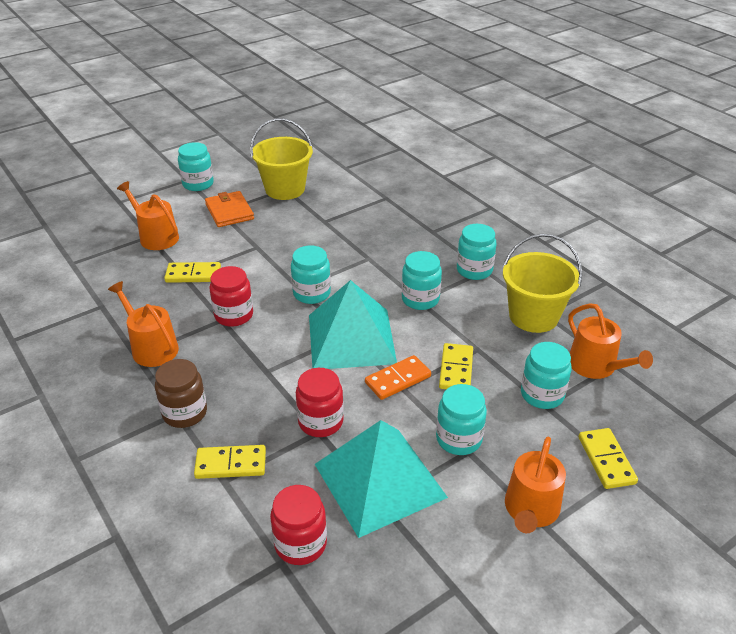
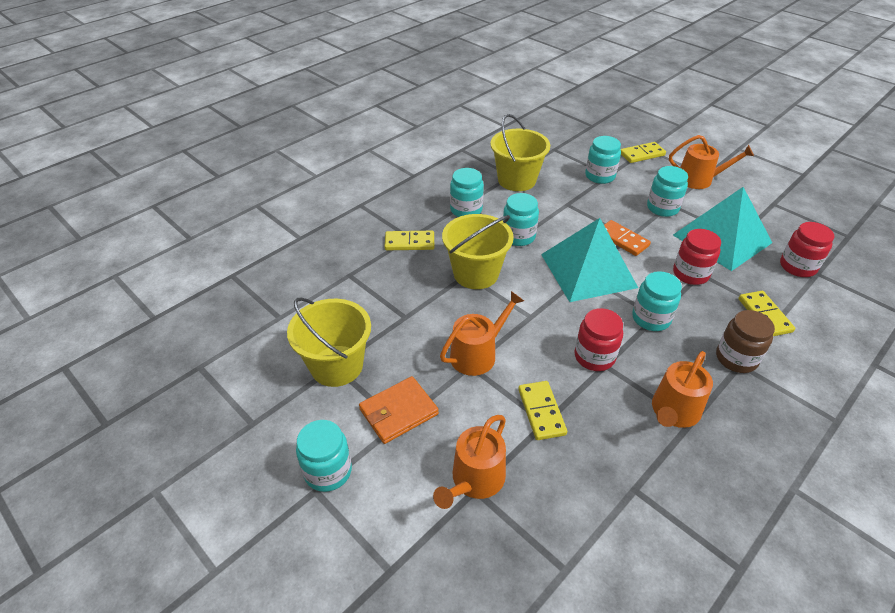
camera: 100 degrees left, 5 degrees up
(311, 293) = (537, 305): turquoise jar -> turquoise jar (651, 318)
(368, 264) = (476, 273): none -> yellow bucket
(456, 369) = (595, 213): yellow domino -> yellow domino (409, 242)
(596, 366) = (560, 155): orange watering can -> orange watering can (477, 354)

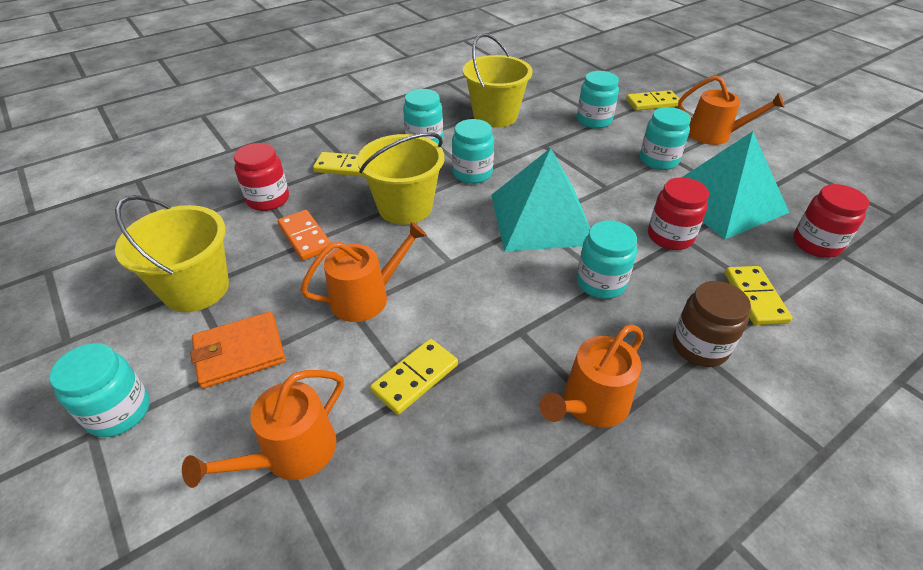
camera: 10 degrees right, 0 degrees up
(541, 412) = (415, 378): yellow domino -> yellow domino turned 45 degrees clockwise
(594, 357) = (510, 319): red jar -> red jar (268, 199)
(622, 240) = (596, 189): orange domino -> orange domino (305, 237)

